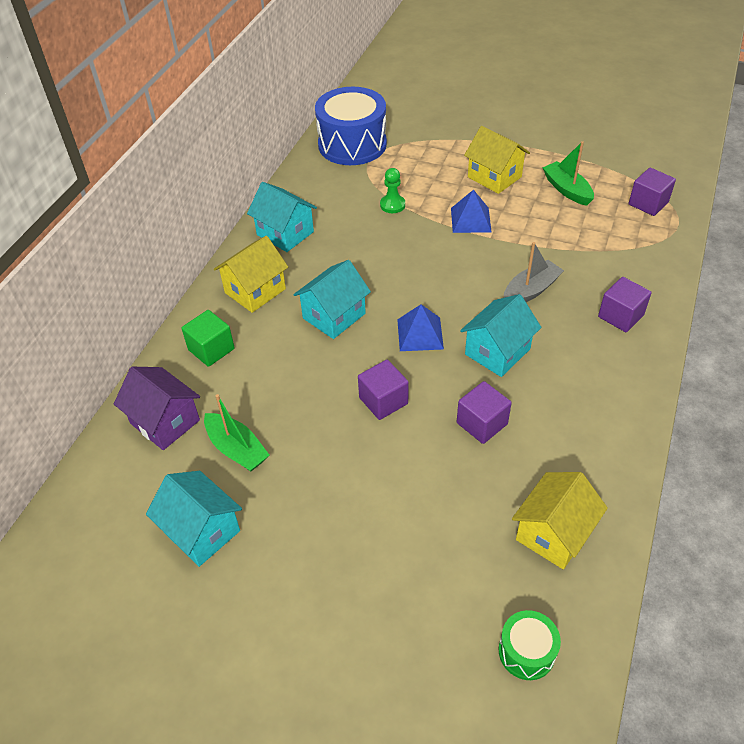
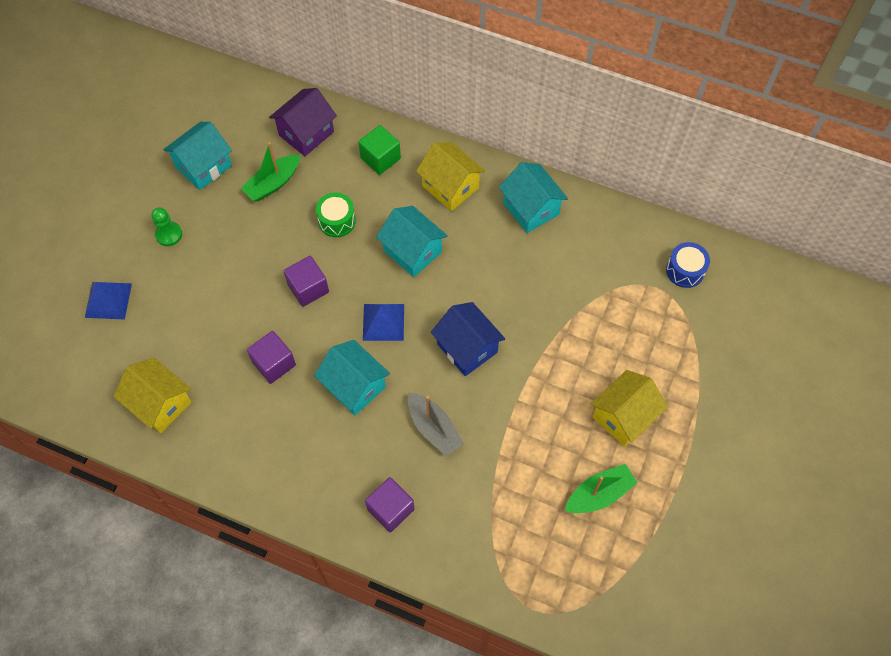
camera: 90 degrees right, 15 degrees up
(285, 233) = (531, 208): turquoise house -> turquoise house turned 75 degrees counterclockwise
(352, 144) = (685, 270): blue drum -> blue drum, size x0.48
(392, 205) = (574, 307): green pawn -> green pawn (169, 234)
(442, 271) = (467, 348): none -> blue house
(471, 220) = (547, 383): blue pyramid -> blue pyramid (108, 300)
(526, 651) = (72, 370): green drum -> green drum (337, 221)
(648, 203) = (572, 583): purple cube -> none

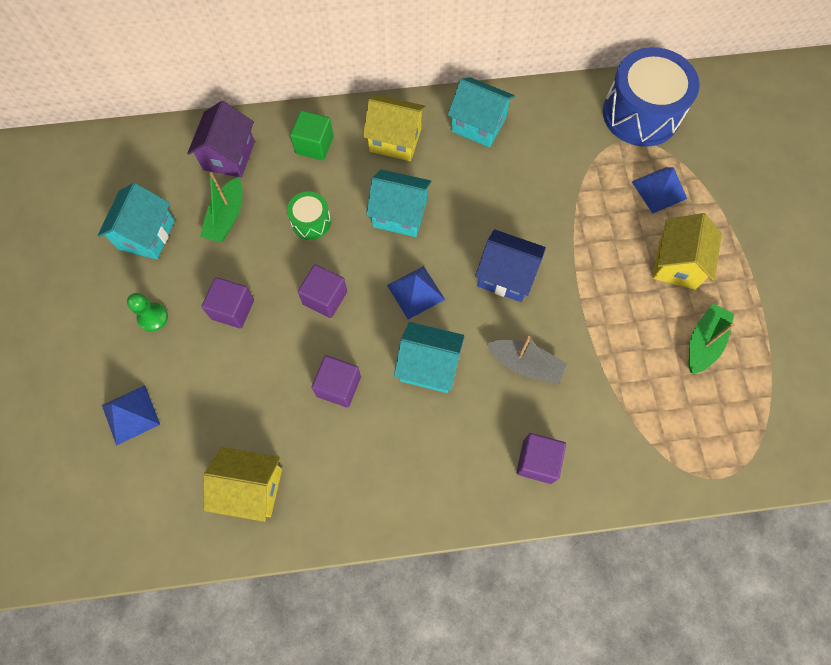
camera: 30 degrees left, 5 degrees up
(232, 260) = (233, 309): none -> purple cube
(653, 345) = (659, 190): none -> blue pyramid
(685, 270) = (641, 114): blue drum -> blue drum, size x2.07

